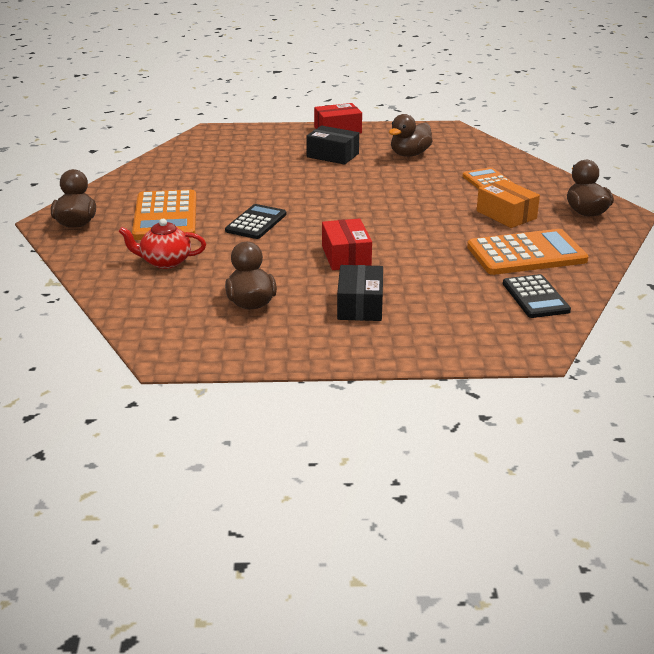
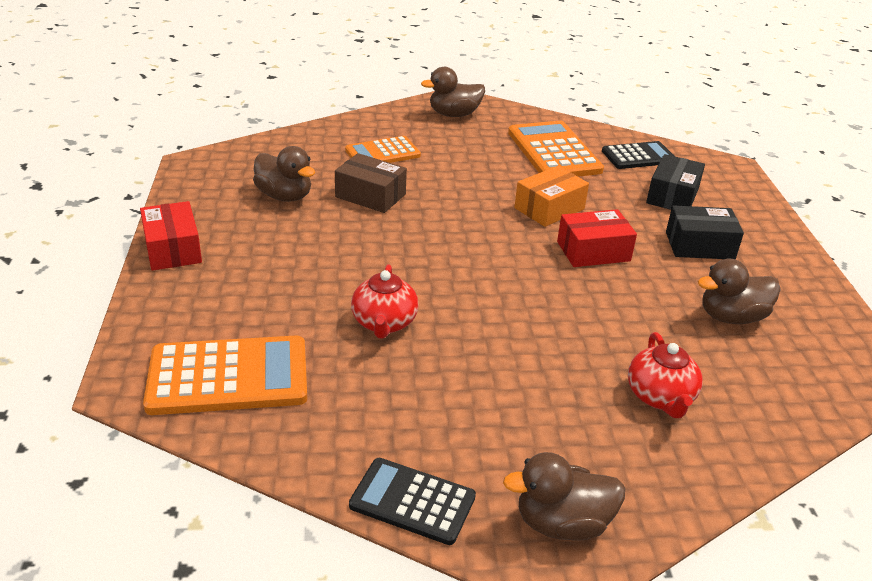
camera: 95 degrees left, 5 degrees up
(165, 216) = (514, 411): orange calculator -> orange calculator (228, 376)
(256, 223) = (518, 320): black calculator -> black calculator (412, 501)
(257, 184) = (384, 323): none -> red teapot
(332, 155) = (278, 255): black box -> black box (672, 196)
(417, 180) = (370, 195): none -> brown box
(506, 215) = (465, 152): orange box -> orange box (549, 208)

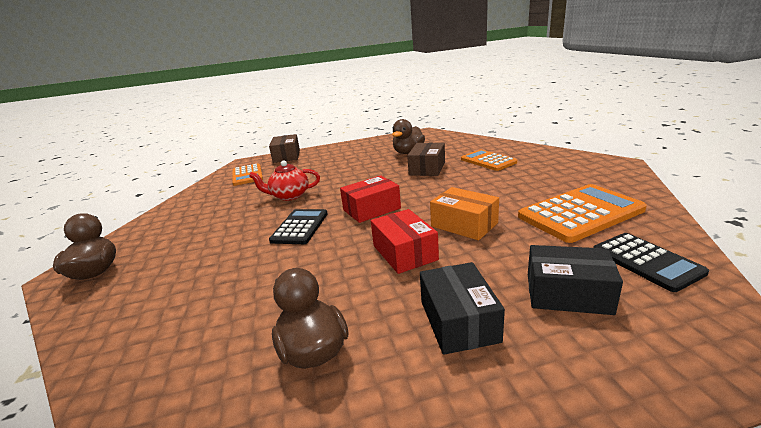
camera: 85 degrees right, 10 degrees down
(152, 322) = (286, 156): none -> brown box
(173, 249) = (344, 146): red box -> red box (371, 209)
(228, 376) = (247, 175): orange calculator -> orange calculator, size x0.63
(412, 501) = (143, 227): black calculator -> black calculator (300, 227)
(454, 114) = (586, 168): brown duck -> none
(660, 397) = (194, 304): red teapot -> none

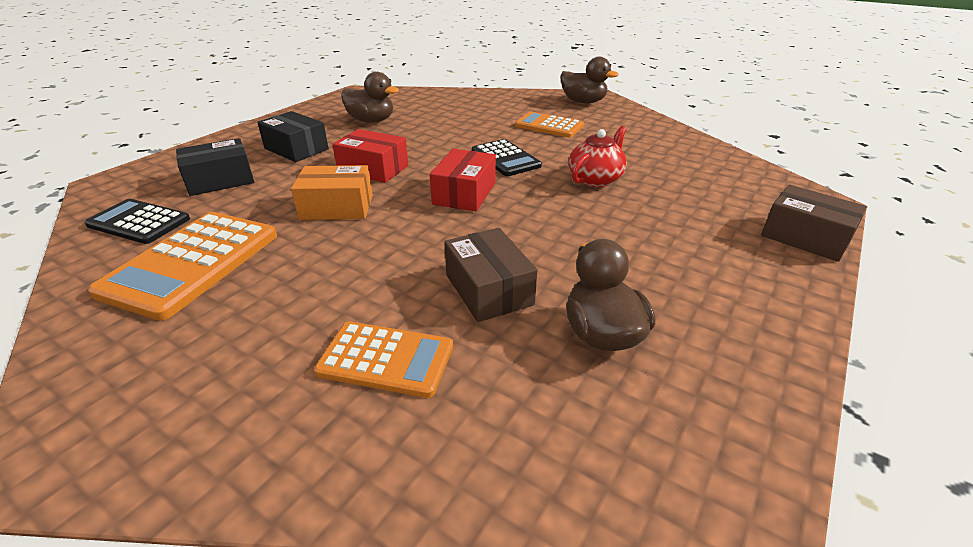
camera: 135 degrees right, 10 degrees up
(247, 175) = (736, 185): orange calculator -> orange calculator (549, 126)

